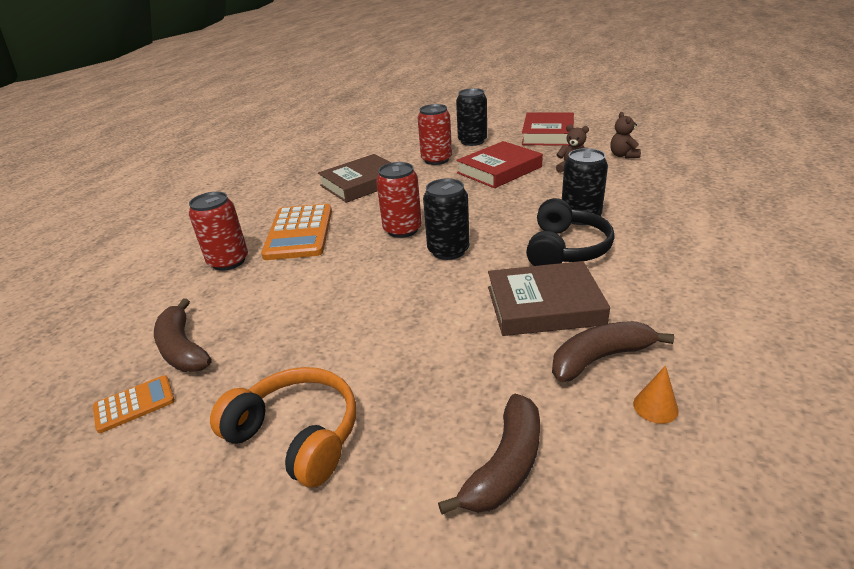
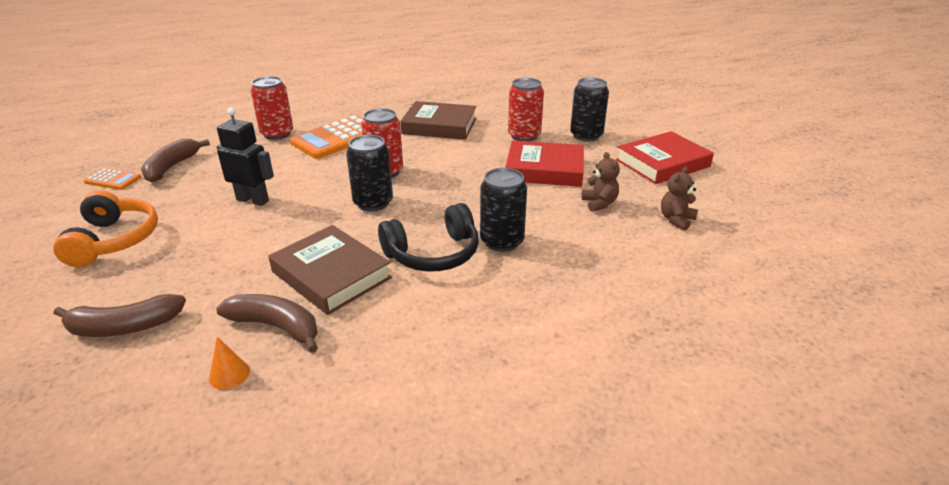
camera: 45 degrees right, 0 degrees up
(348, 312) = (253, 200): none -> black robot

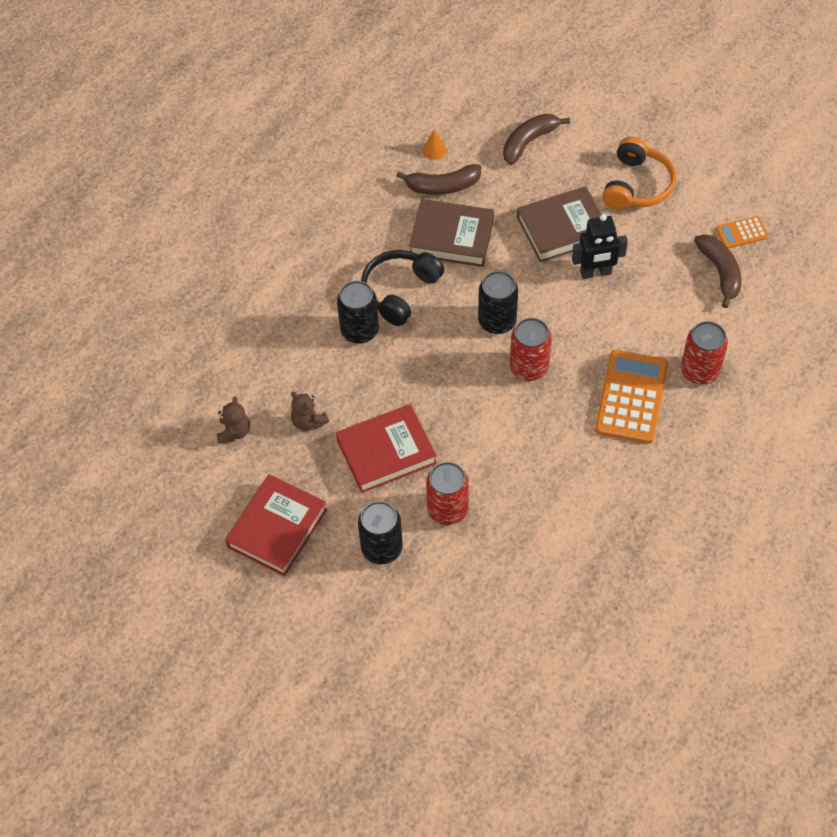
camera: 150 degrees right, 25 degrees up
(114, 240) = (636, 185): orange headphones -> orange headphones turned 120 degrees counterclockwise
(439, 126) = (552, 480): brown book -> brown book (562, 228)

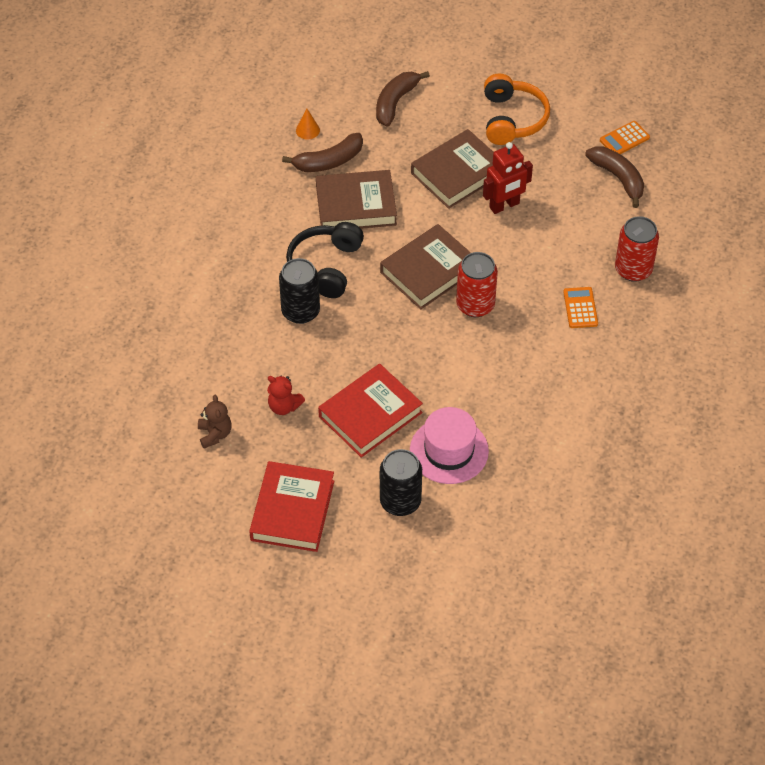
camera: 20 degrees left, 5 degrees down
(308, 422) = (284, 406): brown teddy bear -> red teddy bear
(447, 509) = (449, 451): red can -> pink hat
(497, 321) = (429, 271): black can -> brown book
(595, 273) = (504, 206): black robot -> red robot
(631, 397) = (580, 308): orange calculator -> orange calculator, size x0.50

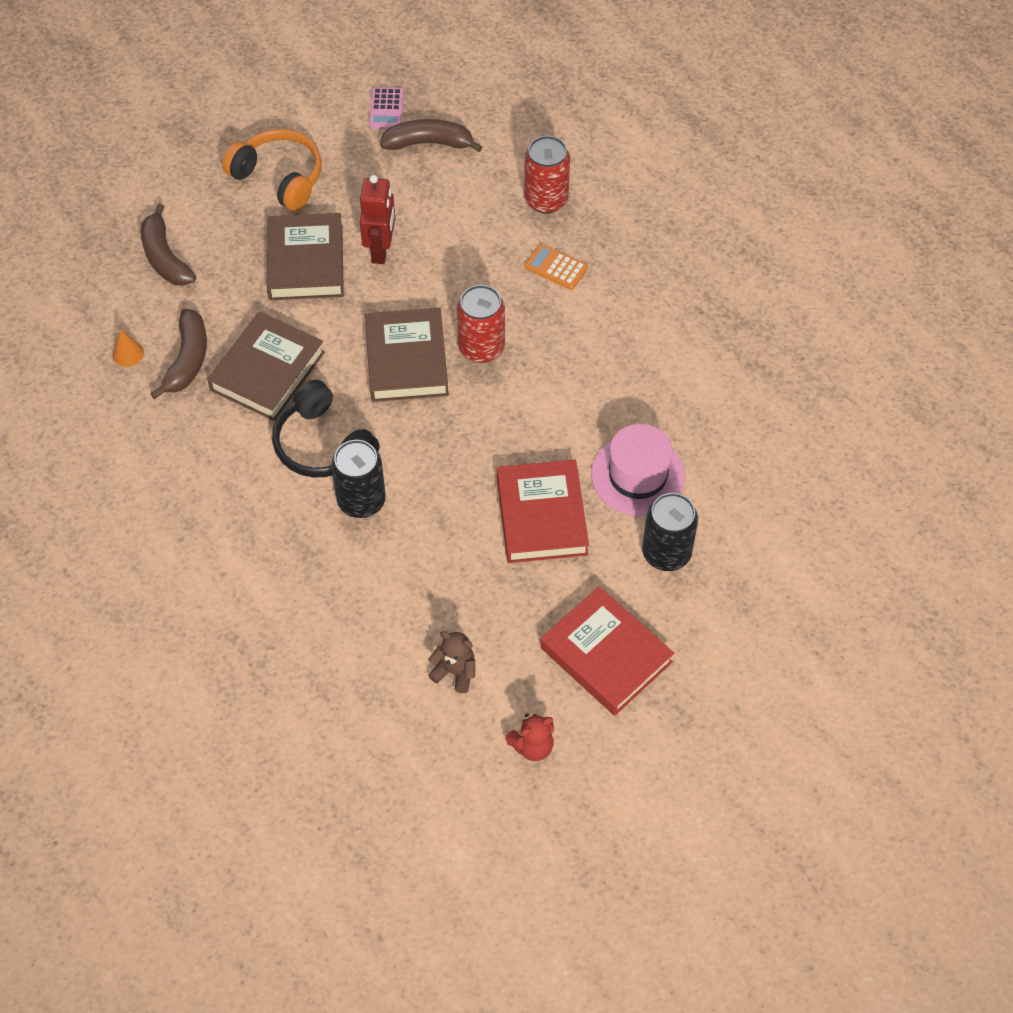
camera: 55 degrees left, 5 degrees up
(284, 406) = (470, 587): red teddy bear -> red teddy bear (532, 746)
(624, 139) = (386, 109): orange calculator -> pink calculator

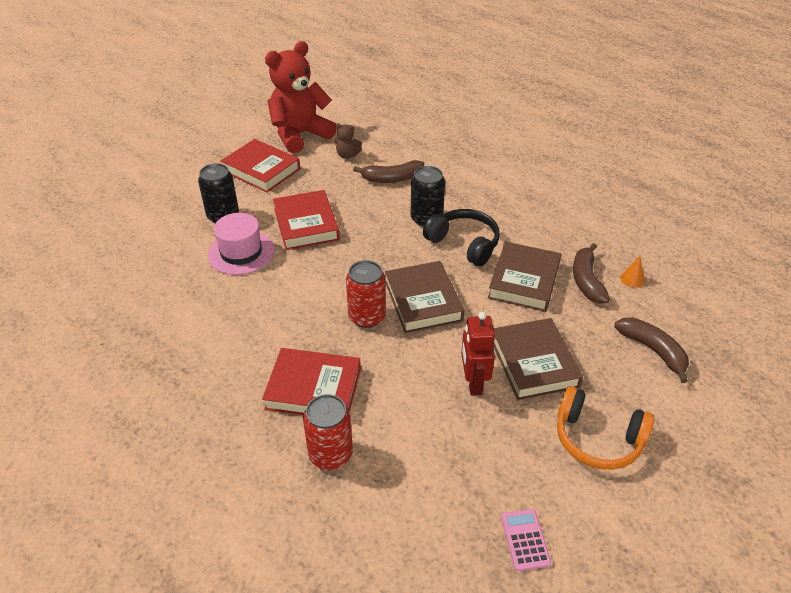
camera: 170 degrees right, 15 degrees down
(429, 143) = (464, 502): brown banana -> brown banana (392, 178)
(532, 746) = (300, 135): red teddy bear -> red teddy bear, size x2.46
(556, 267) = (313, 389): orange calculator -> red book

